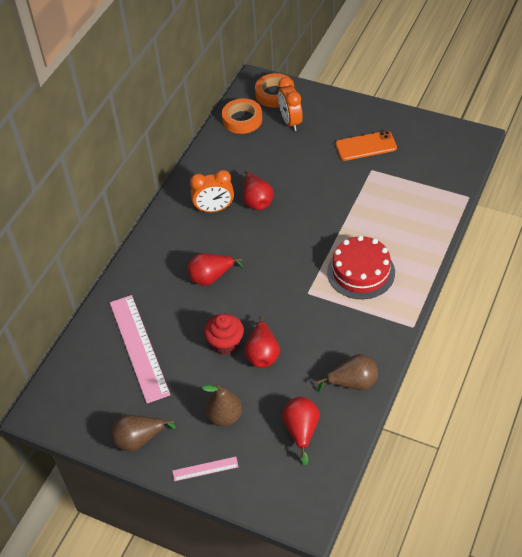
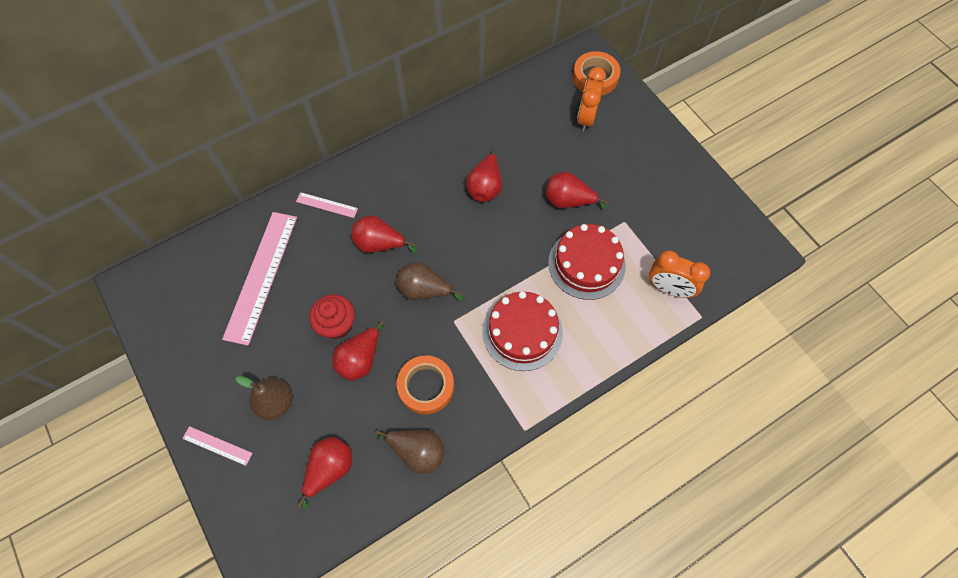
camera: 30 degrees right, 15 degrees up
(139, 439) = (188, 373): brown pear -> brown pear (424, 290)
(147, 275) = (327, 205): none -> pink ruler
(214, 209) = (439, 171): orange clock -> orange clock (669, 288)
(242, 119) = (541, 88): orange tape -> orange tape (426, 386)
(322, 178) = (568, 201): none -> red pear
(366, 146) = (640, 190): orange phone -> none
(368, 208) = (586, 264): none -> red cake

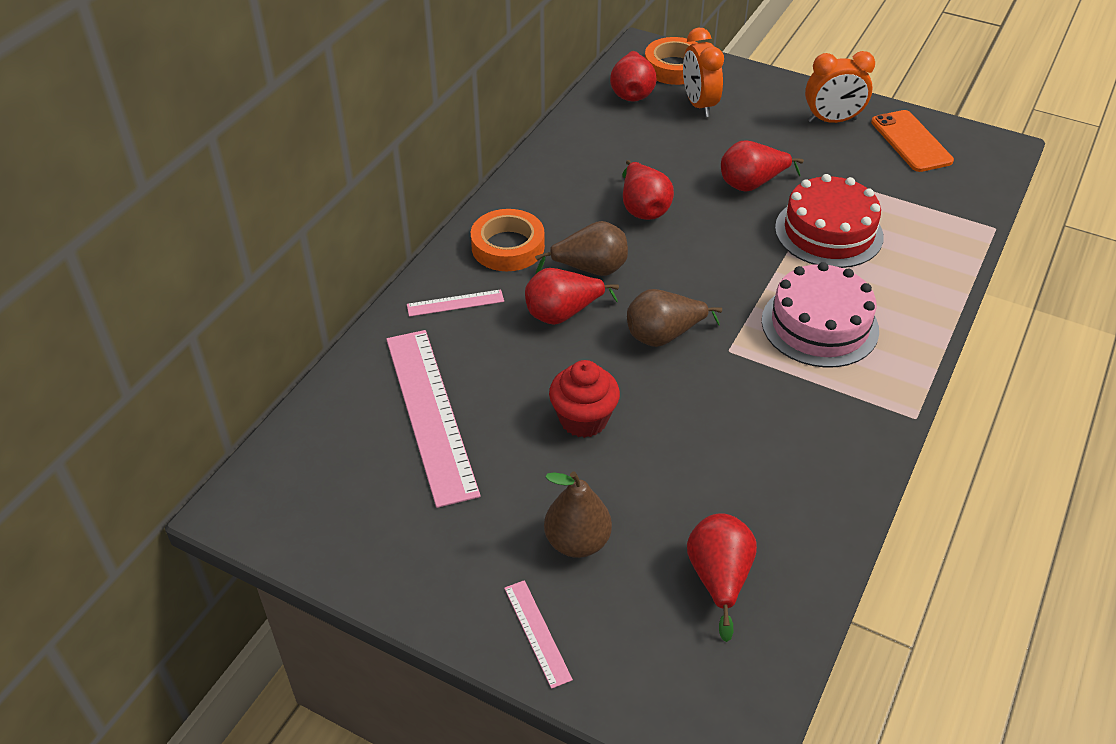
camera: 30 degrees left, 20 degrees down
(217, 446) = (537, 633): pink ruler -> pink ruler turned 75 degrees clockwise
(360, 359) = (649, 441): red pear -> red pear (632, 93)
(417, 451) = (812, 502): brown pear -> brown pear (590, 269)
(426, 386) = (758, 430): orange tape -> orange tape (508, 247)
(522, 332) = (819, 325): red cake -> pink cake
(669, 288) = (937, 217): orange clock -> orange clock (832, 120)
(705, 216) = (911, 141): none -> orange phone

